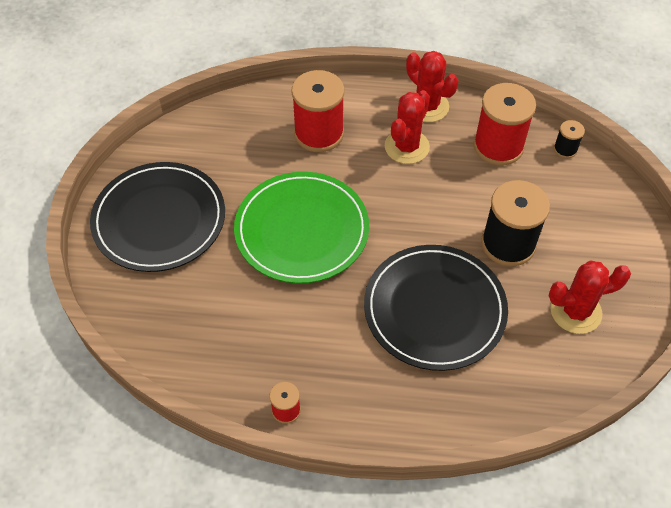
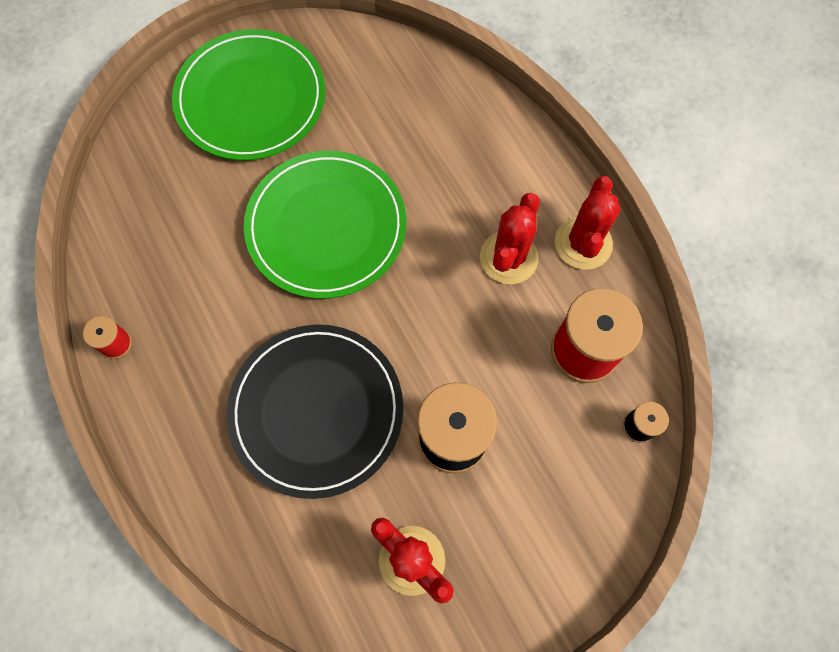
camera: 55 degrees right, 15 degrees up
(159, 219) = (251, 98): black plate -> green plate
(319, 133) = (460, 163): red spool -> none
(407, 147) = (508, 257): red cactus -> red cactus turned 60 degrees counterclockwise

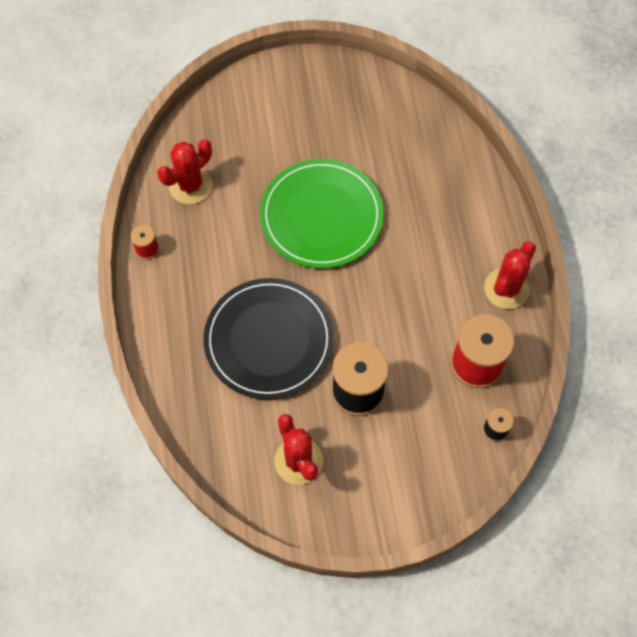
camera: 20 degrees right, 5 degrees down
(251, 98) = (300, 107): green plate -> none
(508, 257) = (446, 281): red cactus -> red cactus (190, 185)

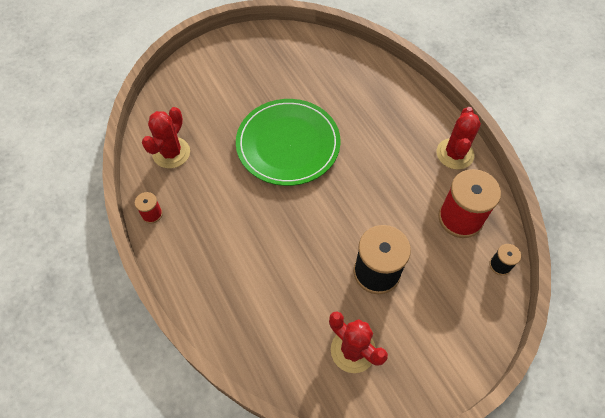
camera: 20 degrees left, 5 degrees down
(269, 340) = (285, 255): black plate -> none

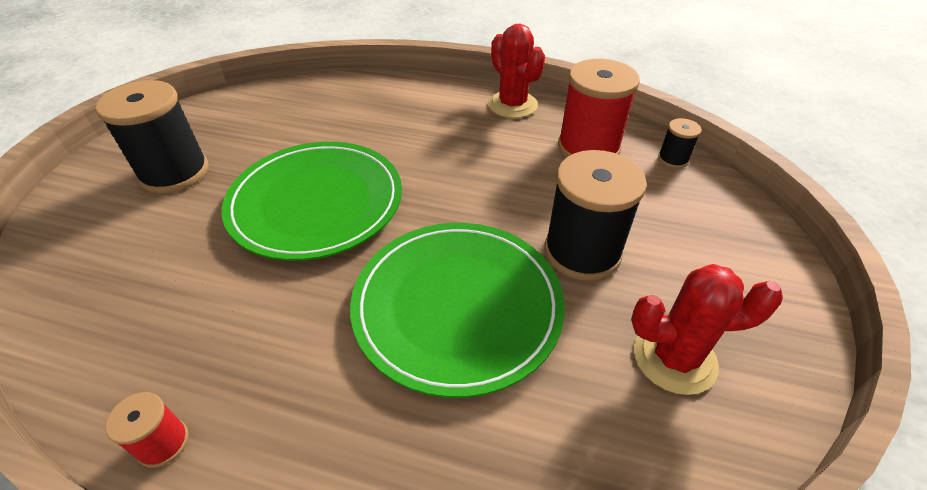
camera: 45 degrees left, 15 degrees down
(171, 153) = (125, 327): red cactus -> none
(244, 76) = (175, 173): none -> black spool
(293, 249) = (457, 306): none -> green plate

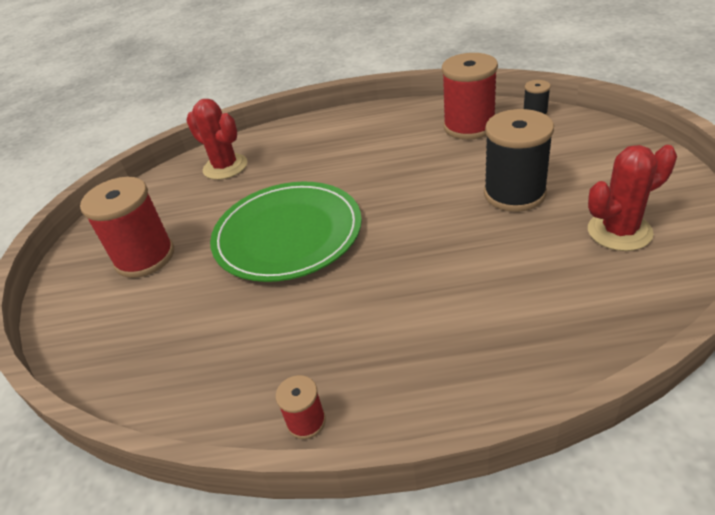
camera: 15 degrees left, 5 degrees down
(175, 173) = (145, 257): black spool -> red spool
(457, 306) = (452, 258): green plate -> none
(512, 105) = (389, 116): red cactus -> red cactus (225, 167)

